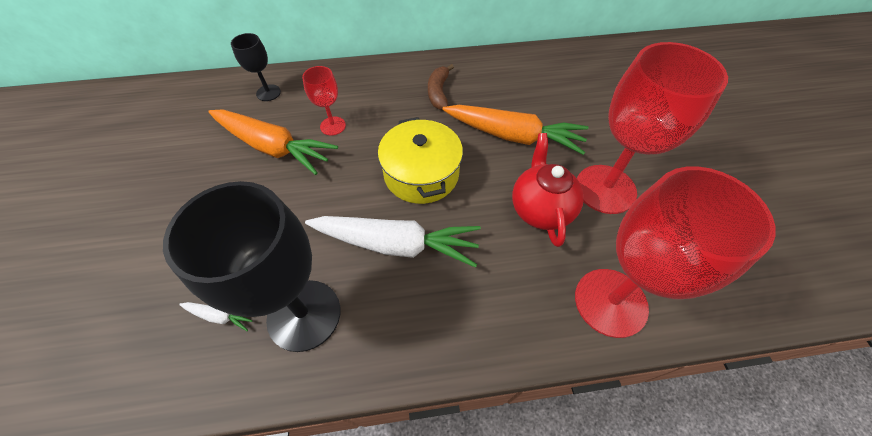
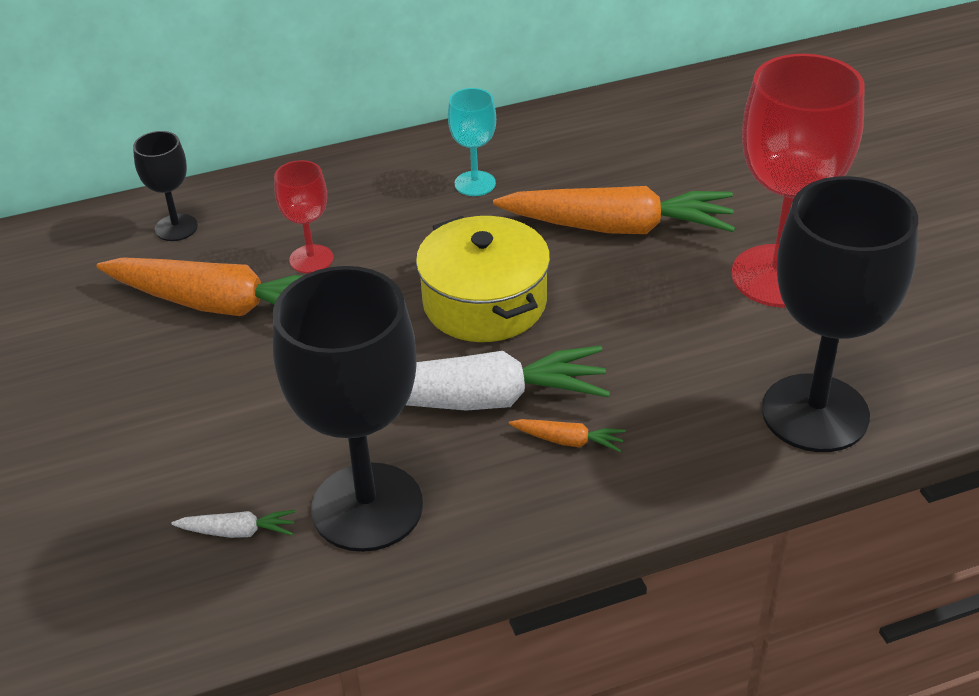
camera: 10 degrees left, 15 degrees down
(438, 92) = (475, 183): brown banana -> turquoise goblet
(444, 289) = (568, 441): none -> orange carrot
(540, 209) = (686, 318): red teapot -> none
(610, 302) = (815, 413): red goblet -> black goblet

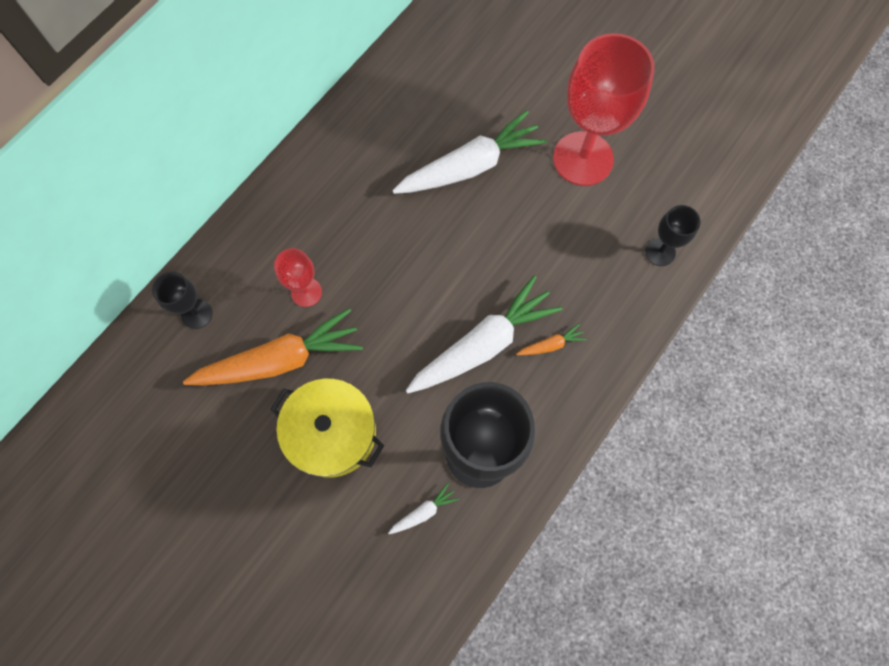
camera: 35 degrees left, 30 degrees up
(475, 183) = (359, 173): turquoise goblet -> none
(484, 302) = (436, 269): yellow pot -> yellow pot (332, 433)
(618, 227) = (470, 166): orange carrot -> white carrot
(815, 413) = (660, 252): black goblet -> black goblet, size x0.48

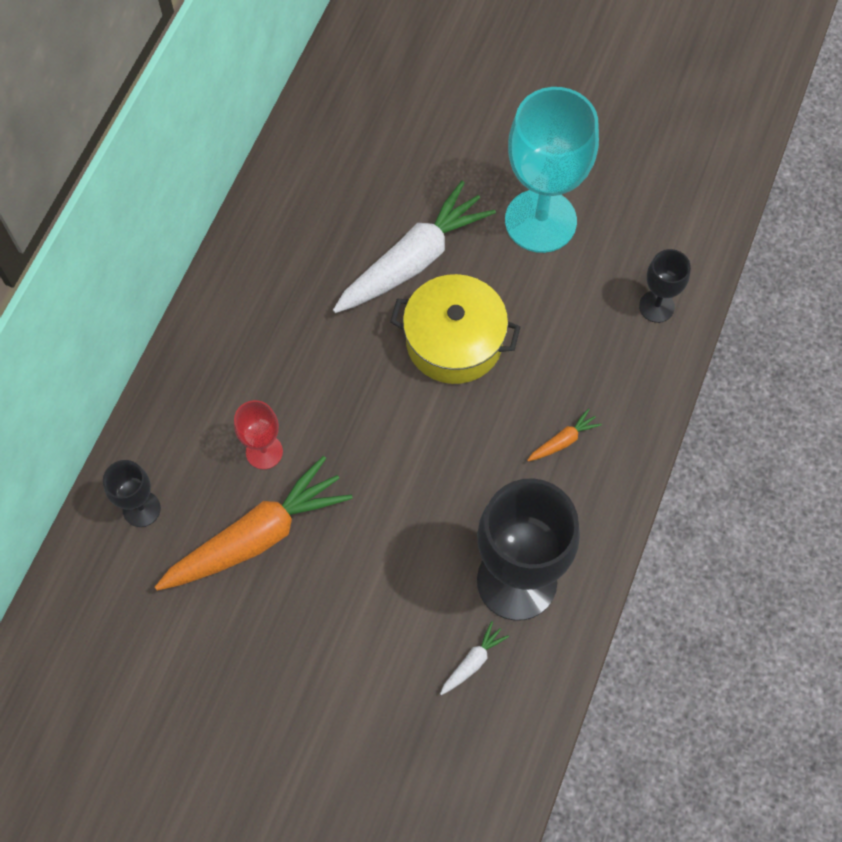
camera: 15 degrees left, 5 degrees down
(332, 433) = (342, 602): yellow pot -> yellow pot (454, 341)
(483, 344) = (486, 459): white carrot -> none
(583, 159) = (540, 221): red goblet -> turquoise goblet

